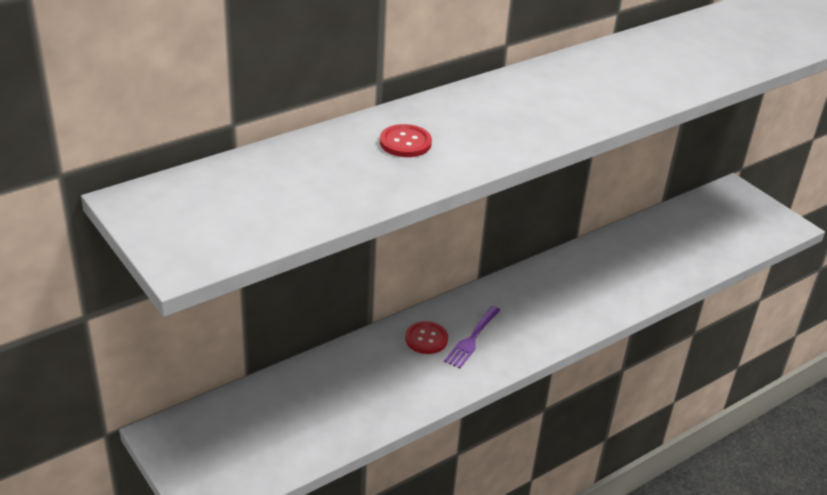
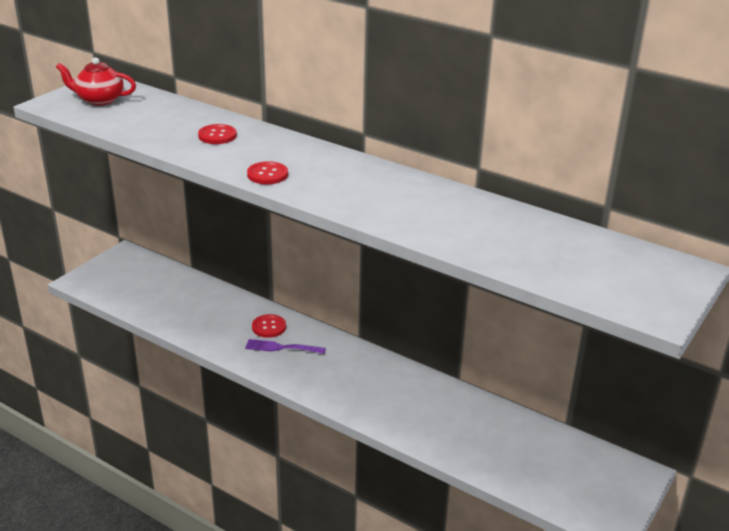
camera: 70 degrees right, 5 degrees down
(208, 213) = (99, 100): none -> red teapot
(535, 132) = (267, 174): none -> red button

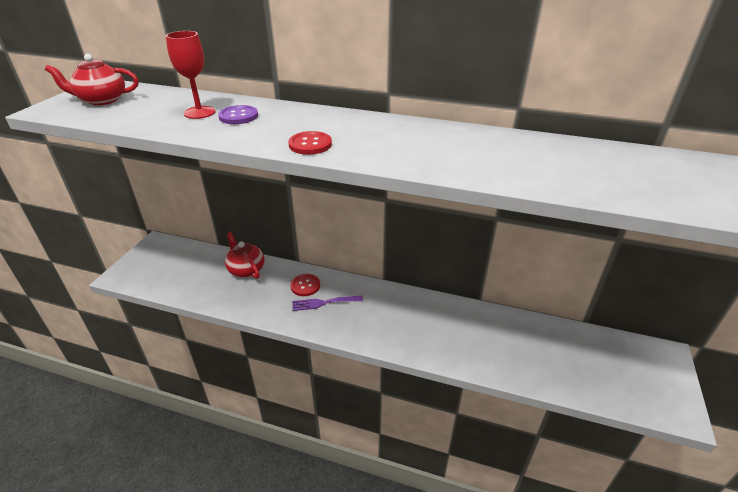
camera: 15 degrees left, 5 degrees up
(183, 126) = (199, 112): none -> red goblet
(212, 298) = (246, 269): none -> red teapot
(217, 135) = (238, 116): red button -> purple button

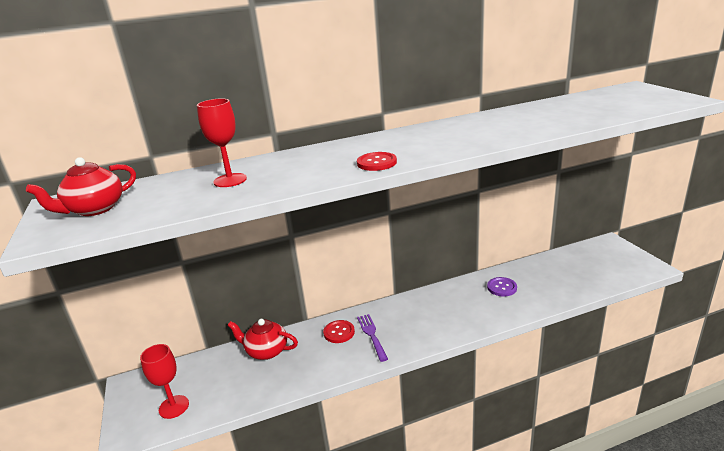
camera: 35 degrees left, 10 degrees down
(157, 274) = (174, 407): none -> red goblet
(238, 116) = (273, 170): purple button -> purple button (502, 287)
(324, 303) = (371, 335): purple fork -> purple fork turned 120 degrees clockwise

